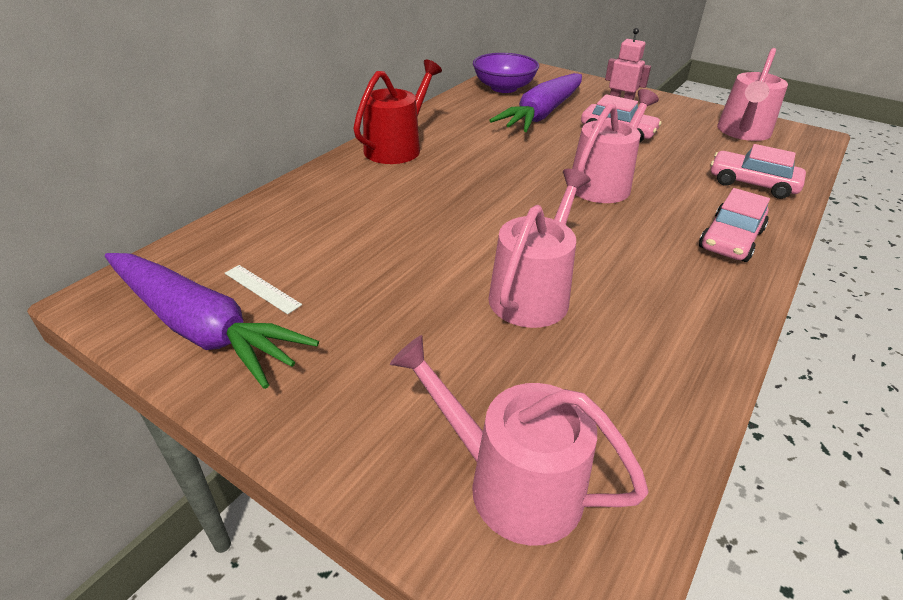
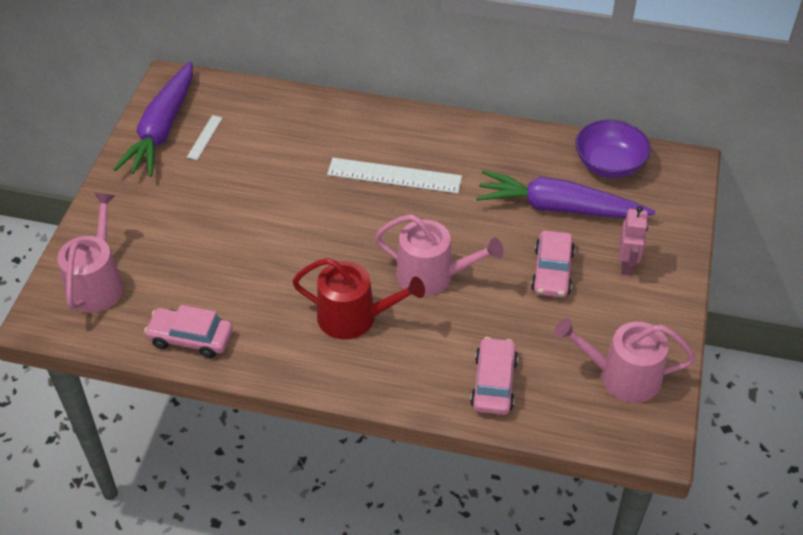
camera: 70 degrees right, 10 degrees up
(397, 147) = (422, 132): red watering can -> red watering can (354, 317)
(448, 173) = (394, 175): none -> white ruler
(533, 293) = (253, 260): pink watering can -> none
(730, 239) = (378, 367): pink car -> pink car (190, 338)

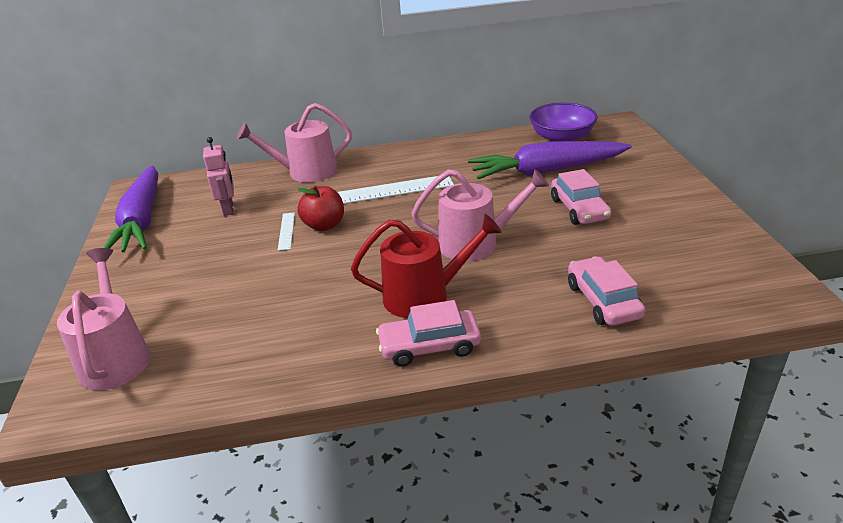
camera: 20 degrees left, 15 degrees down
(190, 338) = (253, 370): pink car -> pink car (429, 346)
(204, 137) = (189, 214): white ruler -> white ruler (286, 231)
(314, 200) = (324, 225): none -> red apple
(622, 376) = (711, 257): pink watering can -> pink watering can (306, 172)
(627, 265) = (636, 187): pink robot -> pink robot (228, 209)

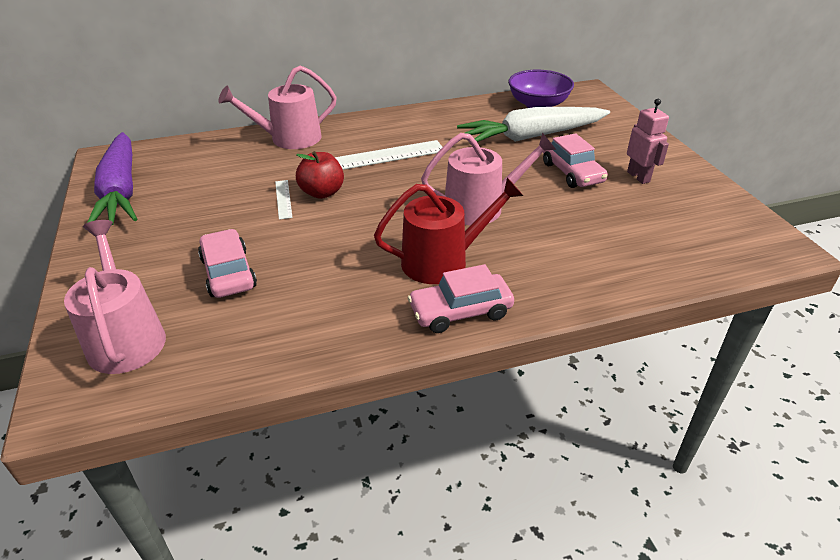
camera: 10 degrees left, 5 degrees up
(228, 209) = (215, 177): pink robot -> pink robot (638, 177)
(546, 171) = (531, 136): purple carrot -> white carrot
(603, 301) = (617, 260): pink car -> pink car (228, 273)

